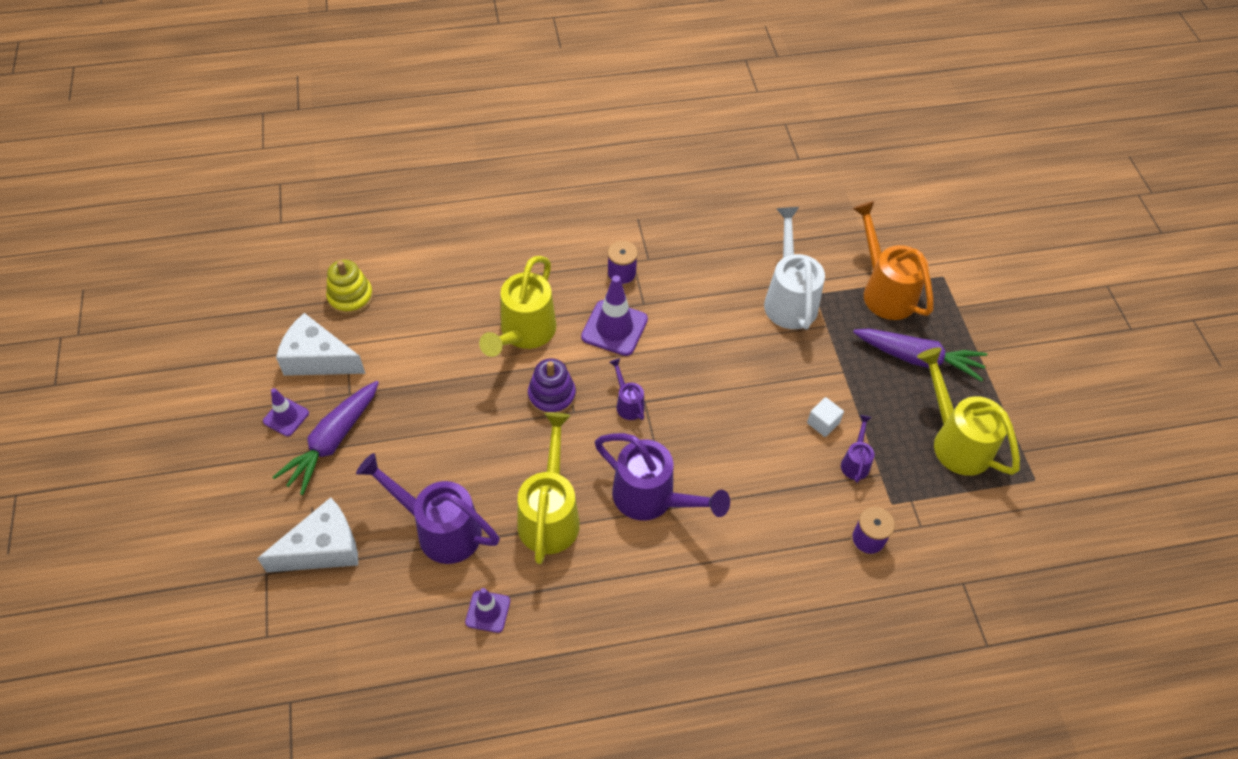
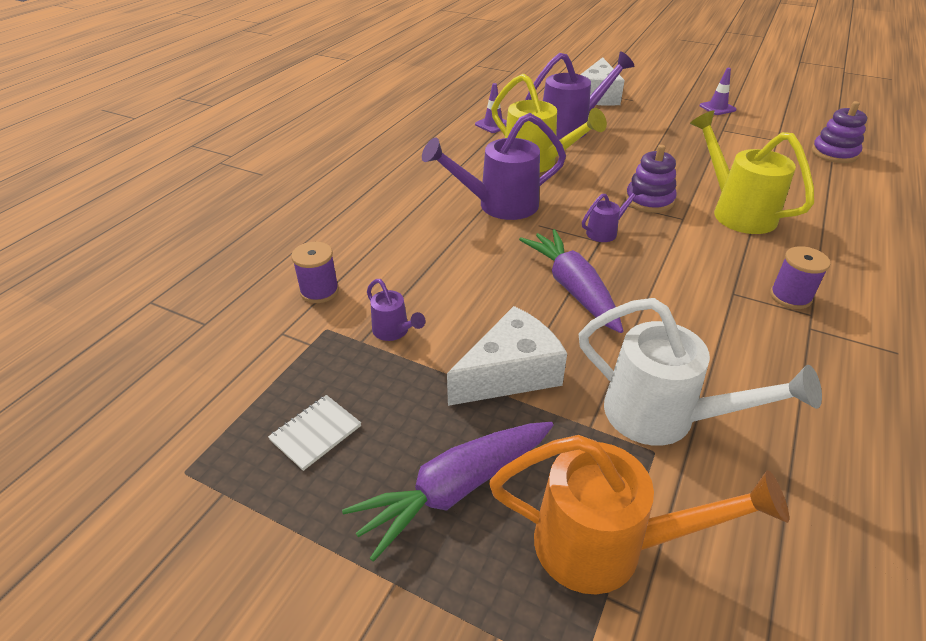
camera: 130 degrees right, 15 degrees down
(318, 359) = (768, 128): white cheese -> white cheese (510, 373)
(332, 441) = (681, 115): purple carrot -> purple carrot (573, 288)
(350, 297) = (834, 153): yellow stacking toy -> purple stacking toy
(614, 328) = (708, 260): purple traffic cone -> none
(628, 403) = (605, 231): purple watering can -> purple watering can turned 45 degrees counterclockwise
(823, 423) = (461, 336): white cube -> none
(956, 441) = (315, 433): yellow watering can -> white notebook

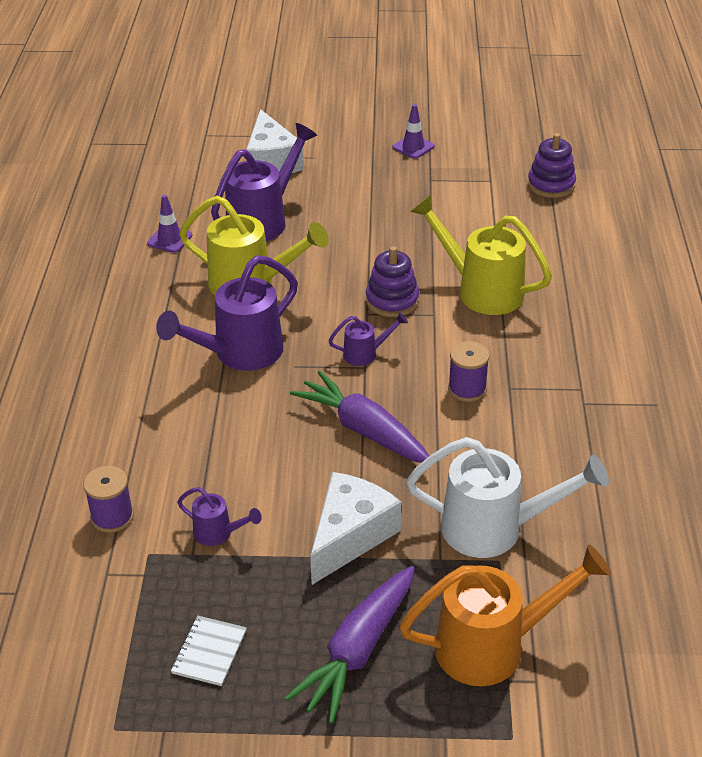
camera: 25 degrees left, 0 degrees up
(605, 231) = (365, 354): purple watering can -> purple watering can turned 45 degrees clockwise
(790, 296) = (558, 375): purple spool -> purple spool (467, 389)

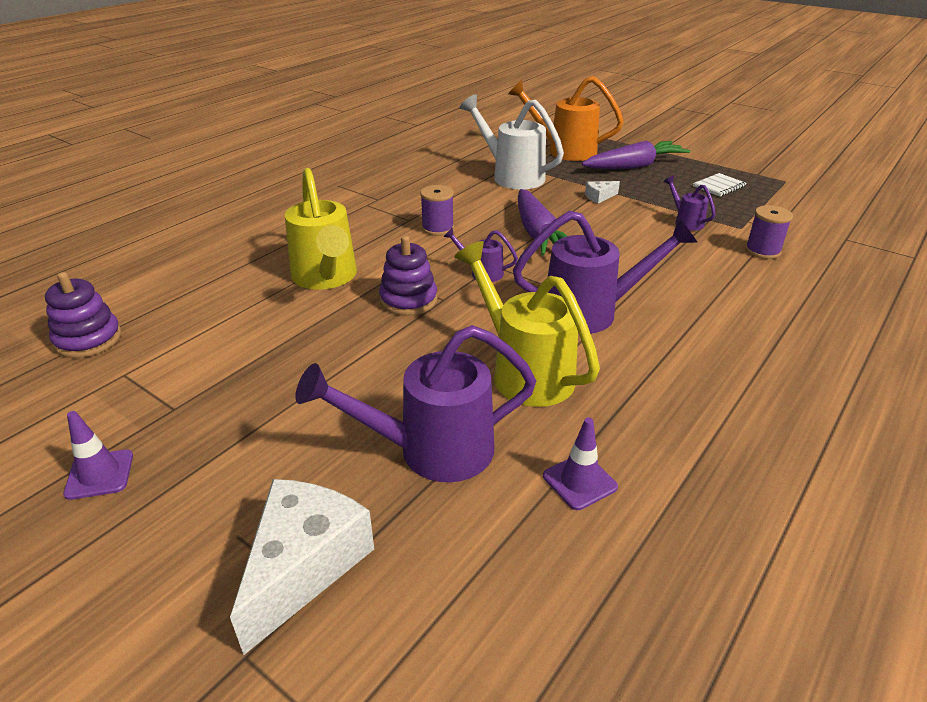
camera: 145 degrees left, 5 degrees down
(350, 536) = (599, 197): white cheese -> white cheese, size x0.44

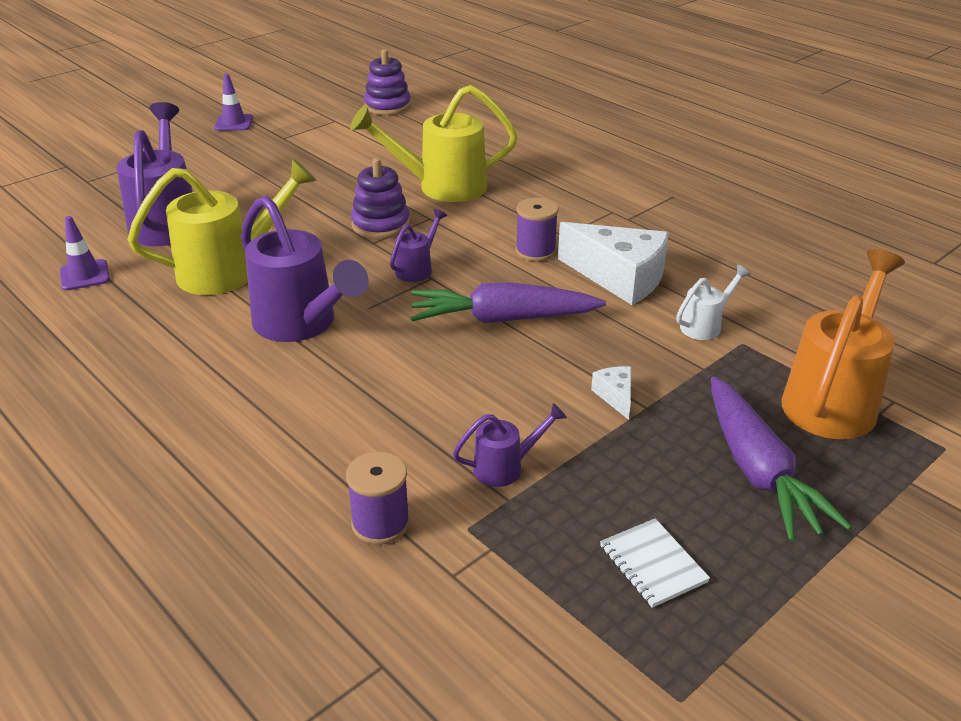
camera: 100 degrees right, 0 degrees up
(304, 566) = (107, 179): white cheese -> white cheese (619, 278)
(512, 176) = (705, 325): white watering can -> white watering can, size x0.48
(591, 312) = (301, 324): purple watering can -> purple watering can turned 45 degrees counterclockwise

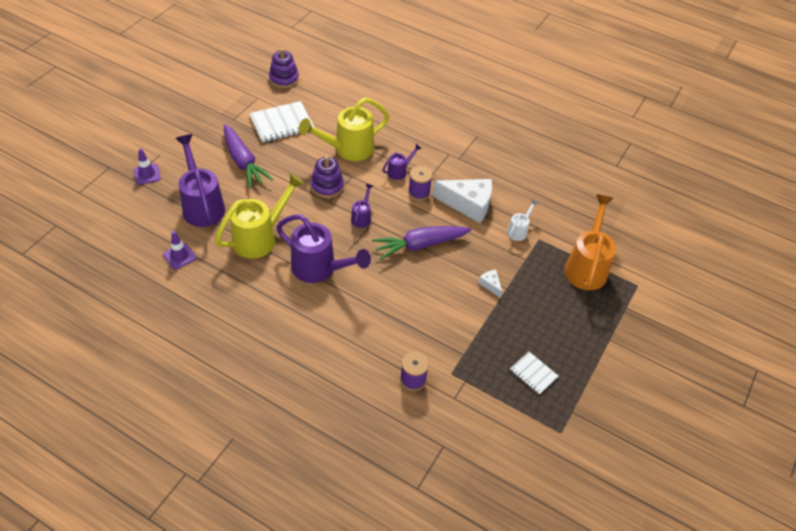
camera: 20 degrees left, 15 degrees up
(234, 123) = (194, 110): purple traffic cone -> purple traffic cone (147, 174)
(353, 149) = (281, 123): none -> white notebook
(505, 467) = (455, 337): purple watering can -> purple watering can (399, 171)
(758, 471) = (563, 315): purple carrot -> purple carrot (243, 162)

